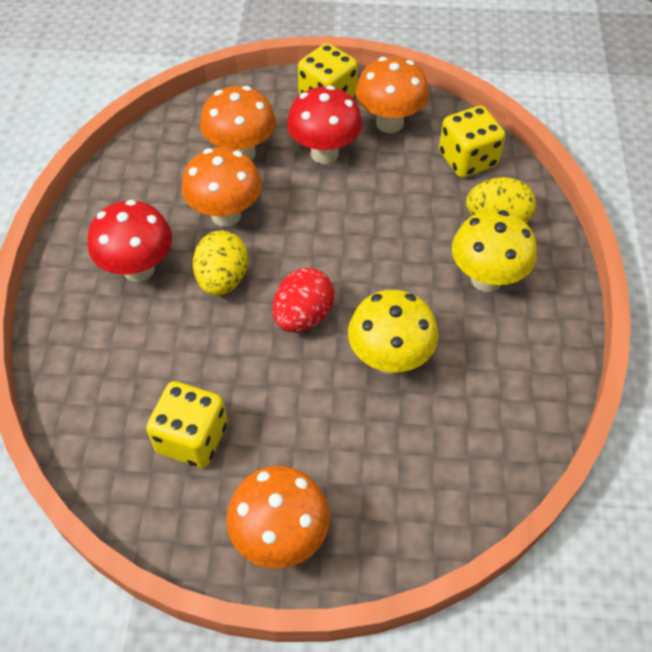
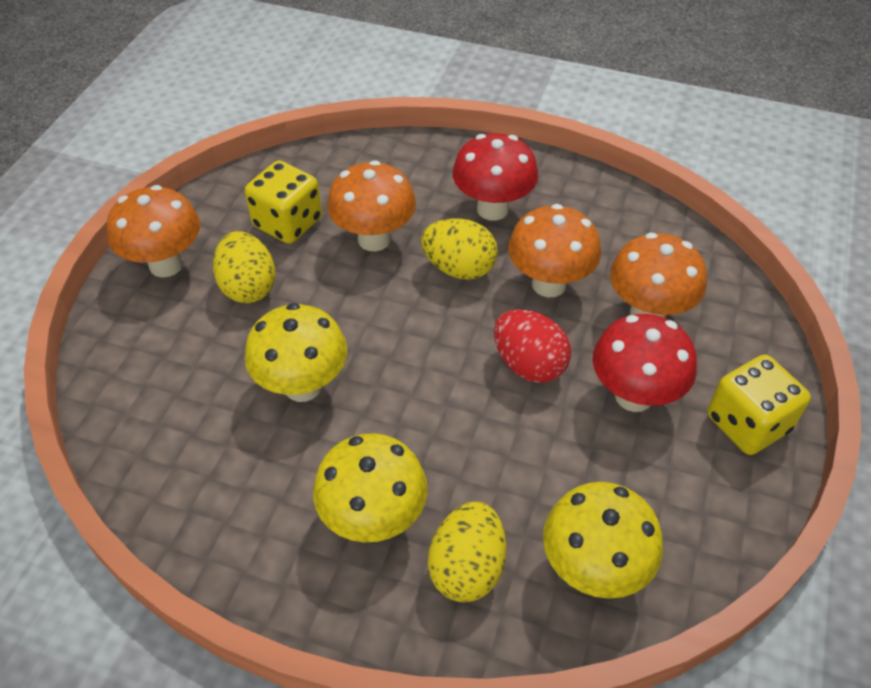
camera: 105 degrees right, 5 degrees down
(290, 443) = (248, 287): none -> yellow egg
(303, 316) = (387, 324): red egg -> red egg (528, 364)
(389, 123) = (684, 486): orange mushroom -> orange mushroom (374, 239)
(467, 159) = (593, 568): yellow dice -> yellow mushroom

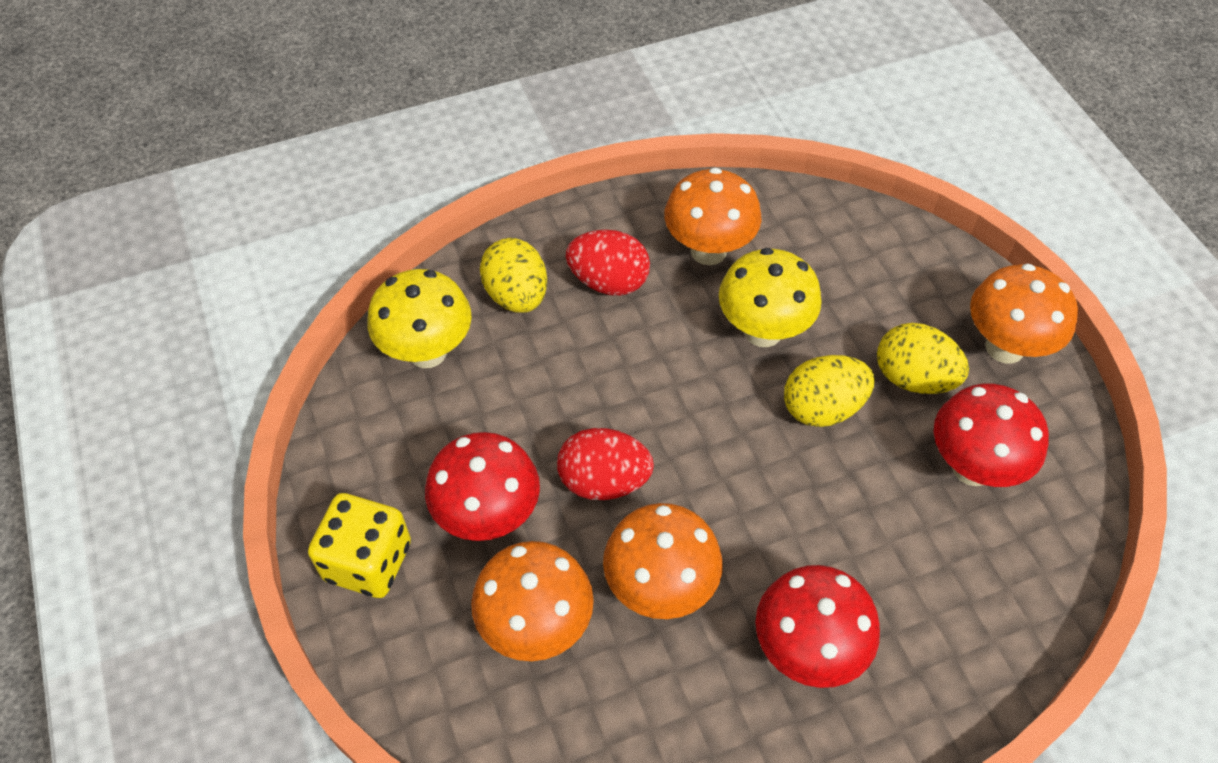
camera: 140 degrees right, 5 degrees up
(288, 223) = (972, 467): yellow dice -> red mushroom
(373, 519) = (608, 282): yellow mushroom -> red egg
(374, 239) = (875, 512): orange mushroom -> orange mushroom (708, 251)
(459, 268) = (761, 540): yellow egg -> yellow egg (822, 408)

